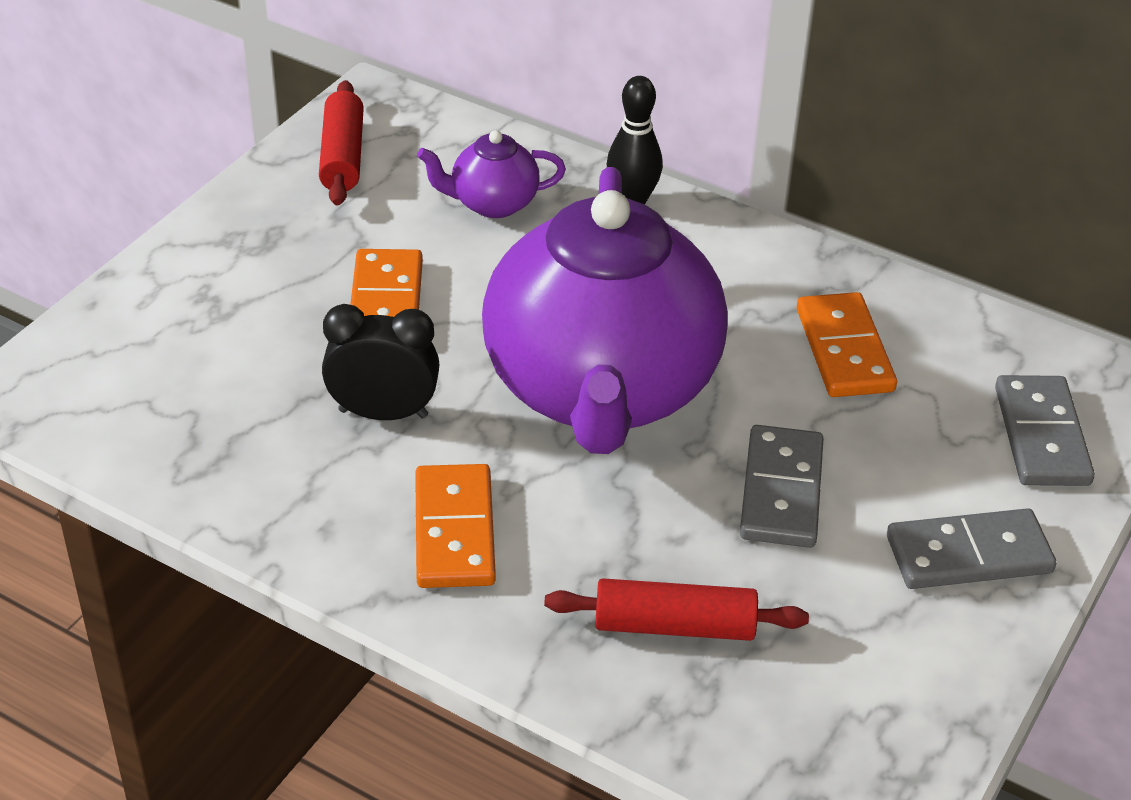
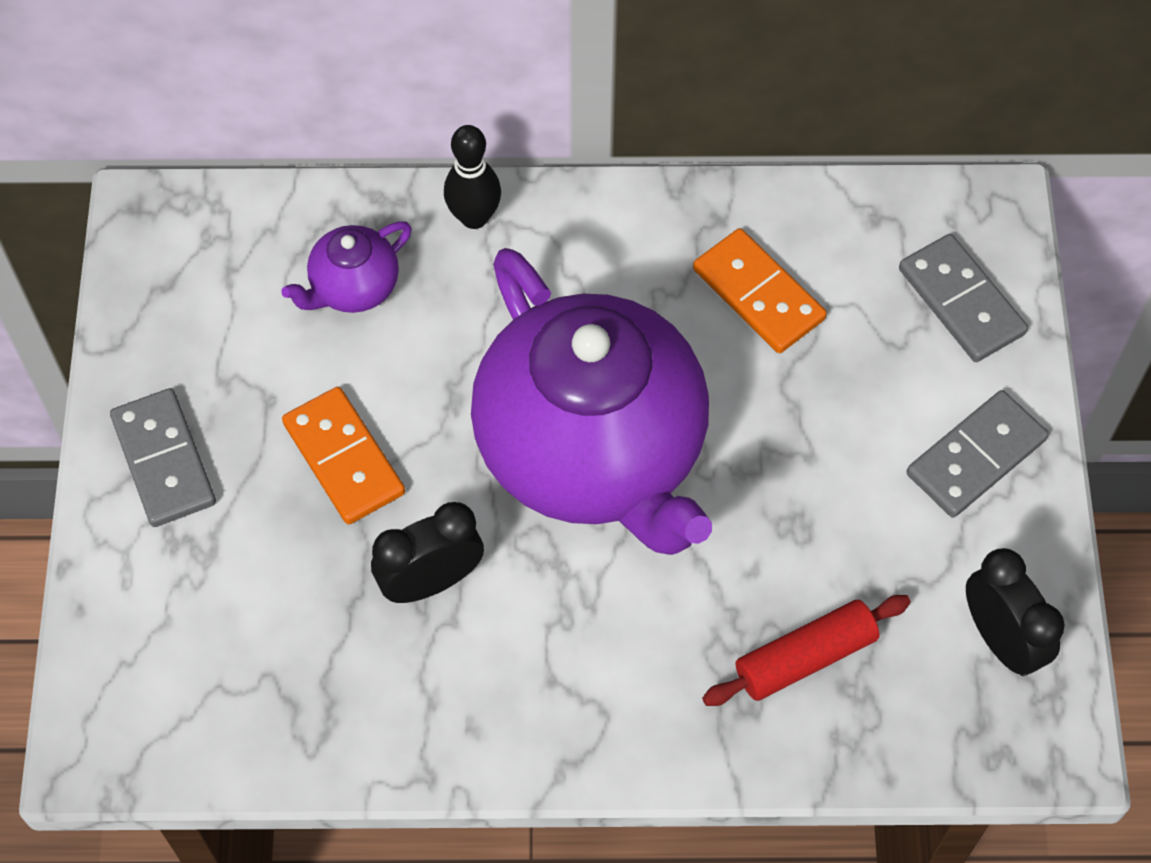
camera: 30 degrees left, 20 degrees up
(342, 156) = (174, 304): red rolling pin -> none
(454, 531) = (576, 668): orange domino -> none
(781, 491) = (801, 475): grey domino -> grey domino (164, 460)
(885, 707) = (1000, 639): none -> black clock

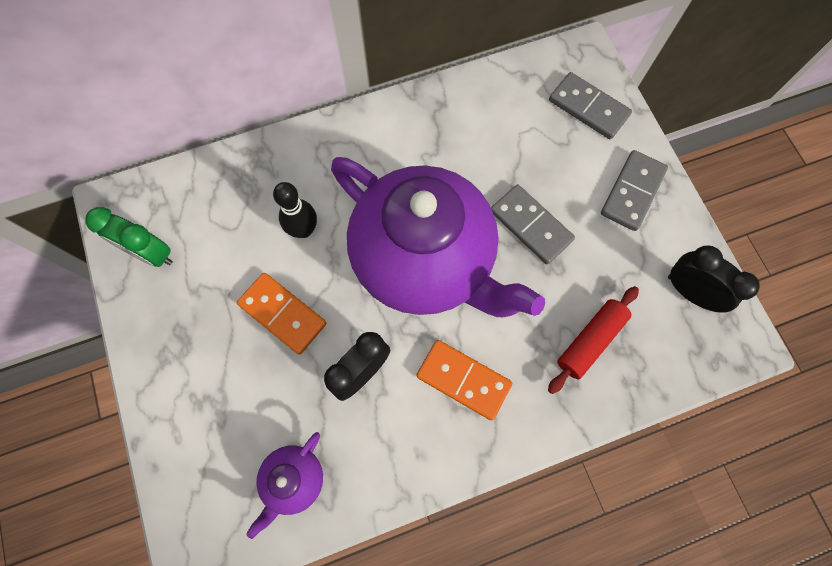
camera: 20 degrees left, 10 degrees up
(164, 460) = (174, 353): grey domino -> grey domino (531, 225)
(180, 305) = (151, 253): none -> green clock
(353, 288) = (251, 209): purple teapot -> purple teapot (294, 480)
(474, 217) = (305, 145): black bowling pin -> black bowling pin (304, 230)
(758, 294) = (480, 139): orange domino -> orange domino (463, 380)

